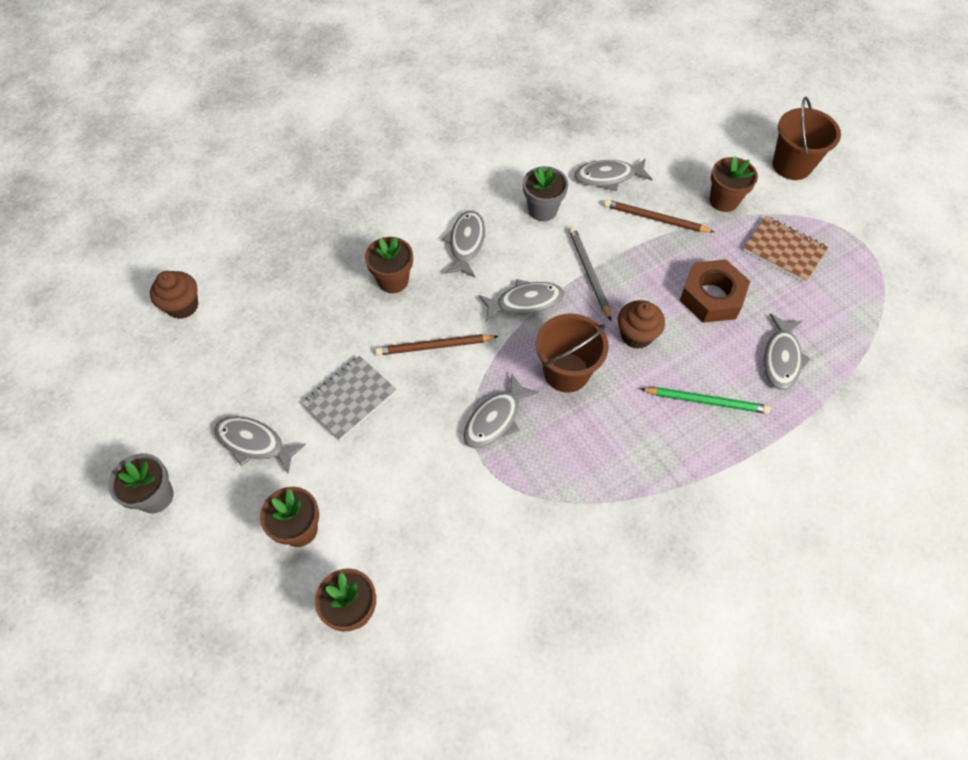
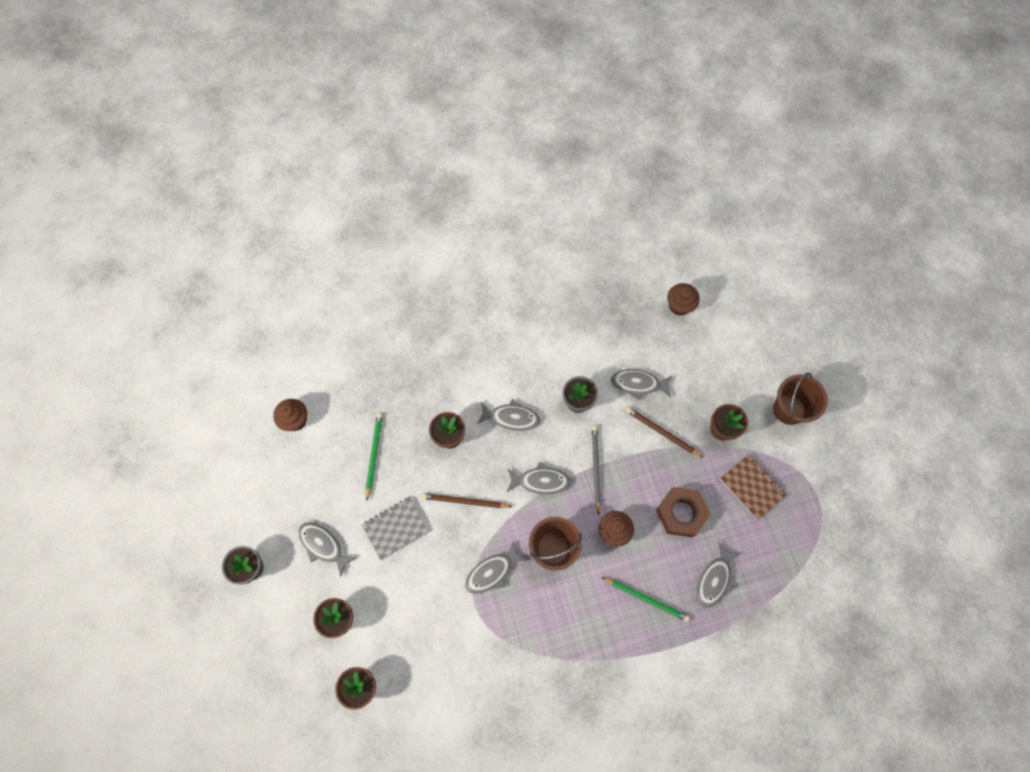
camera: 15 degrees right, 10 degrees up
(298, 321) = (374, 454): none -> green pencil
(466, 243) = (511, 418): grey fish -> grey fish turned 75 degrees clockwise
(627, 94) = (679, 306): none -> brown cupcake

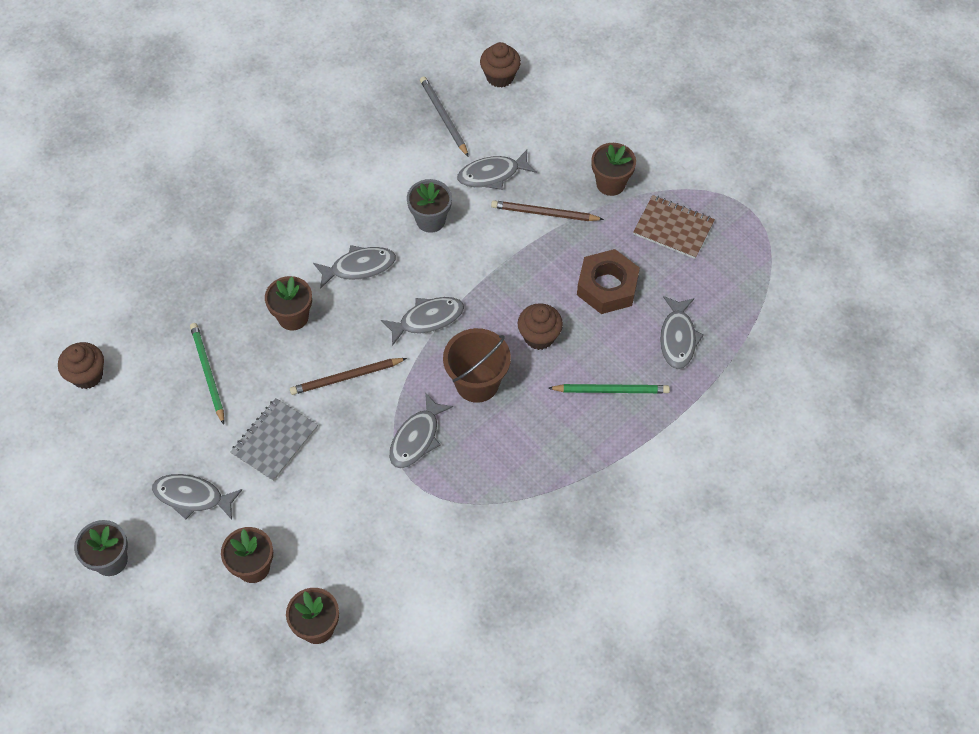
camera: 25 degrees left, 10 degrees down
(595, 468) = (485, 280): grey pencil -> grey pencil (443, 117)
(789, 409) = (675, 135): brown bucket -> none

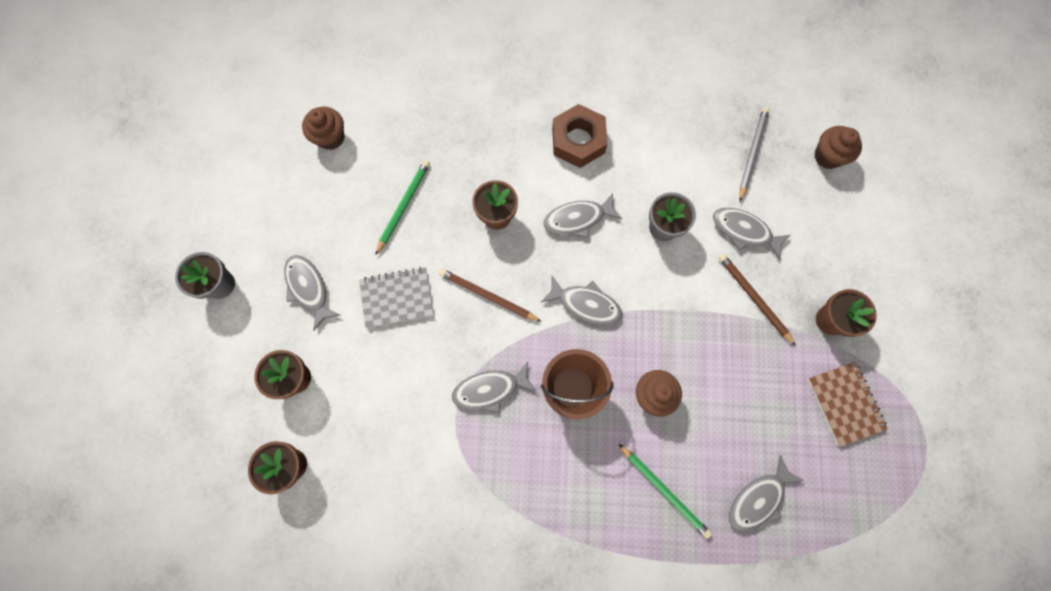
camera: 45 degrees right, 15 degrees up
(359, 267) = (577, 219): grey fish -> grey fish turned 135 degrees clockwise
(607, 287) = (744, 403): brown nut -> brown nut (578, 140)

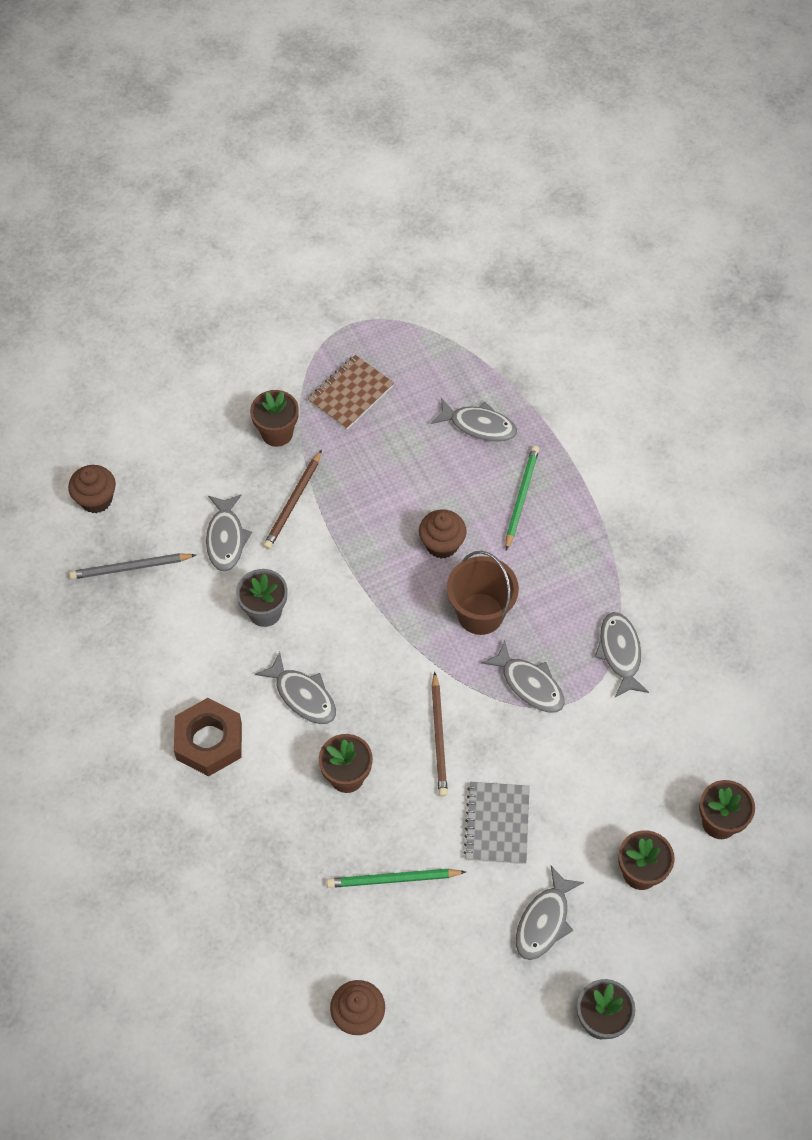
camera: 120 degrees left, 15 degrees down
(397, 298) = (497, 824): grey notebook -> grey notebook turned 45 degrees clockwise
(586, 304) = (390, 643): grey fish -> grey fish (620, 653)

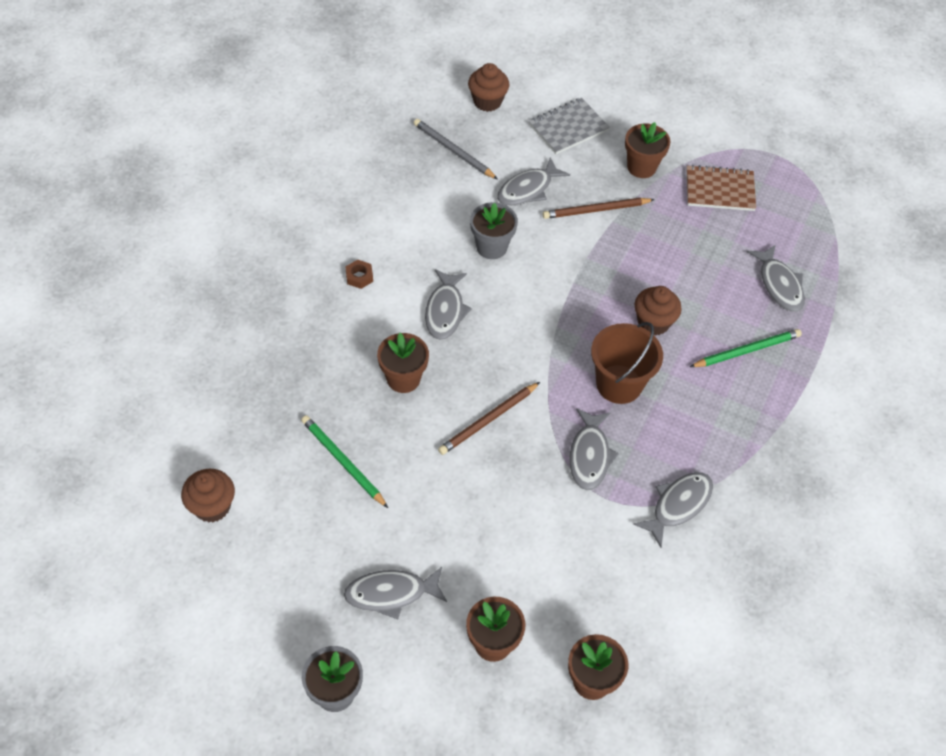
camera: 50 degrees right, 5 degrees down
(209, 741) = (359, 277): brown nut -> brown nut, size x0.44
(497, 824) = (448, 506): grey notebook -> grey notebook (568, 128)

